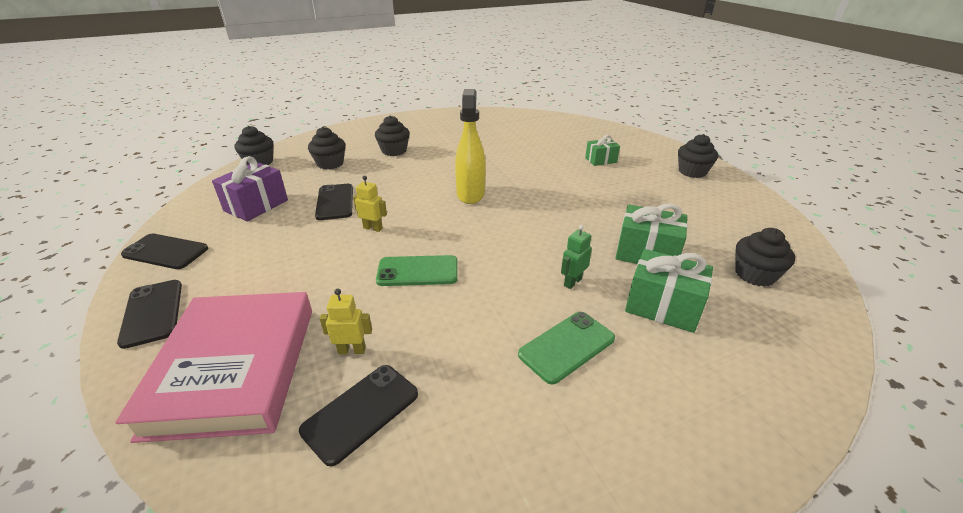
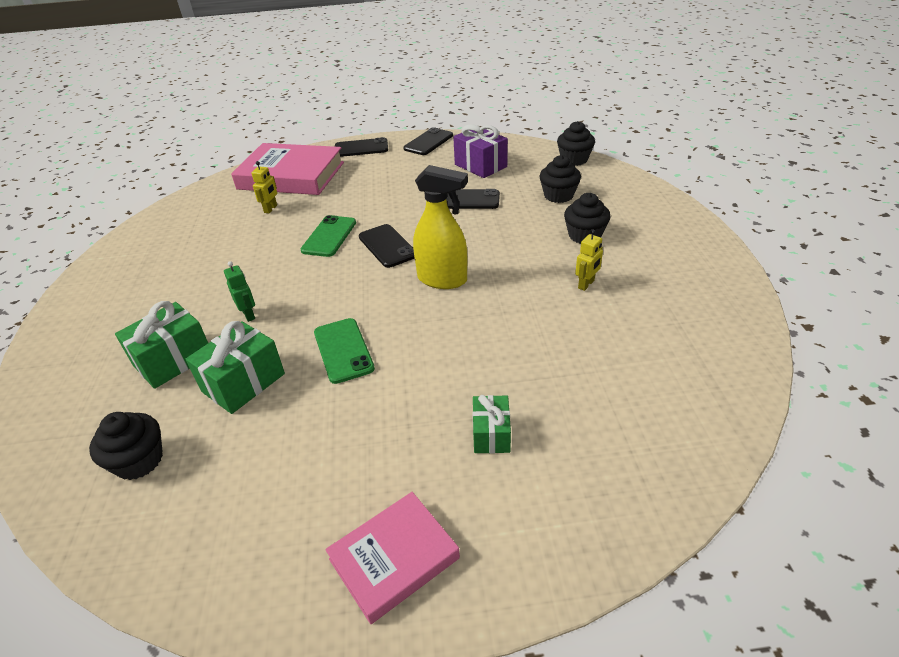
camera: 110 degrees right, 5 degrees up
(361, 412) = (223, 212): black phone -> black phone (387, 246)
(373, 228) = (408, 218): yellow robot -> yellow robot (586, 284)
(567, 346) = (190, 292): green phone -> green phone (343, 350)
(692, 172) = (394, 558): black cupcake -> pink book

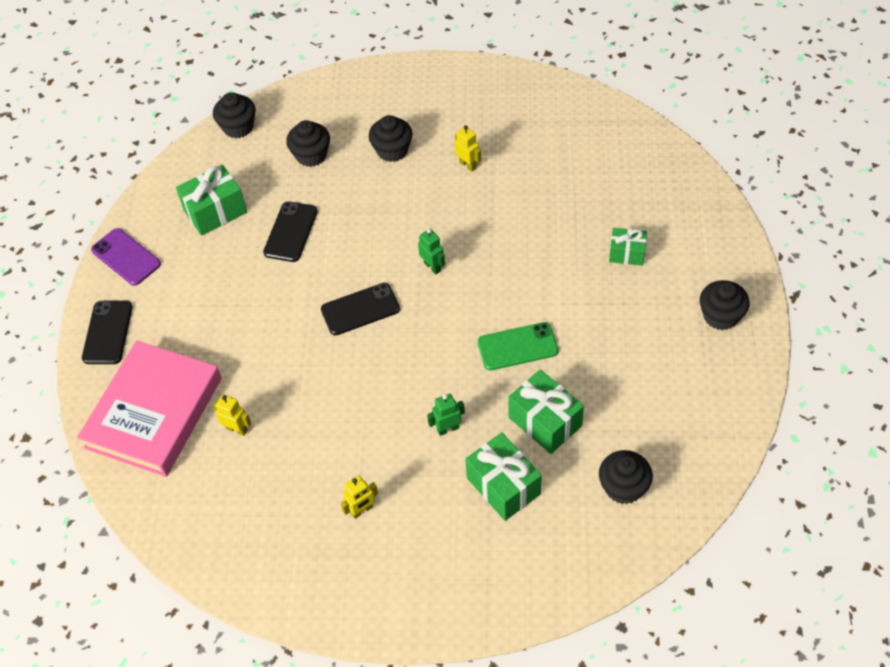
camera: 80 degrees left, 15 degrees up
(177, 278) = (362, 510): none -> yellow robot
(329, 236) = (323, 363): green phone -> none
(394, 558) = (720, 316): pink book -> black cupcake
(428, 142) = (126, 257): black phone -> purple phone
(442, 279) = (432, 267): yellow spray bottle -> green robot
(480, 166) = (215, 211): purple gift -> green gift

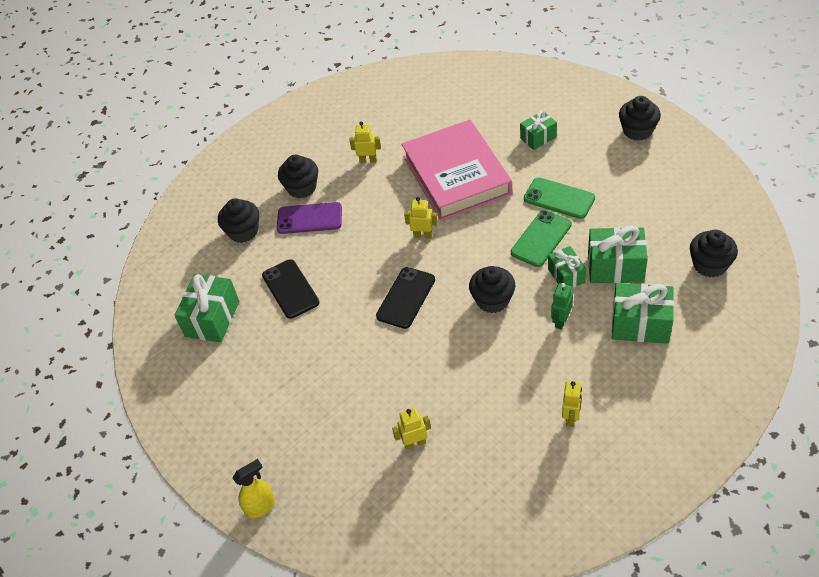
camera: 40 degrees left, 5 degrees down
(96, 383) = (260, 506): none -> yellow spray bottle
(107, 332) = (225, 464): black phone -> none
(126, 257) = (174, 402): purple phone -> purple phone (309, 218)
(154, 412) = (335, 486): pink book -> pink book (456, 175)
(238, 127) = (160, 253): black cupcake -> black cupcake (492, 300)
(432, 267) = (423, 235): green robot -> yellow robot
(498, 395) = (566, 275): none -> green gift
(575, 323) = (559, 198): none -> green phone

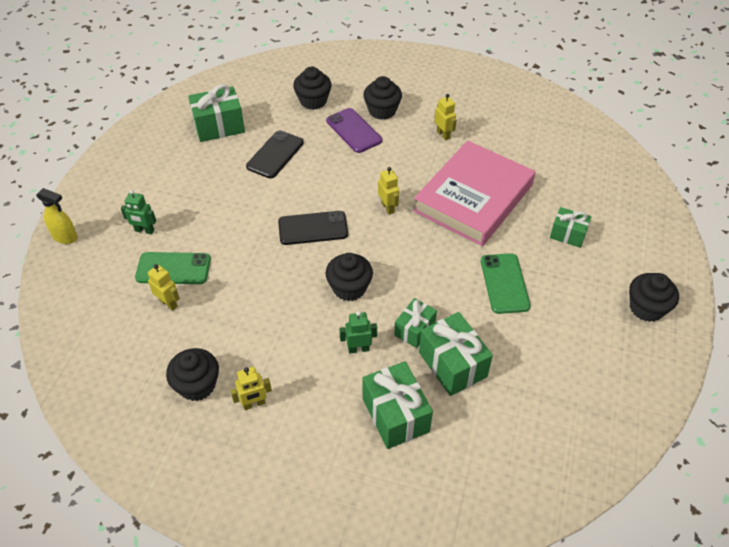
camera: 50 degrees right, 0 degrees up
(306, 432) = (144, 230): none -> green robot
(541, 238) = (445, 291): green phone -> green phone (173, 268)
(710, 265) = (514, 446): black cupcake -> black cupcake (197, 385)

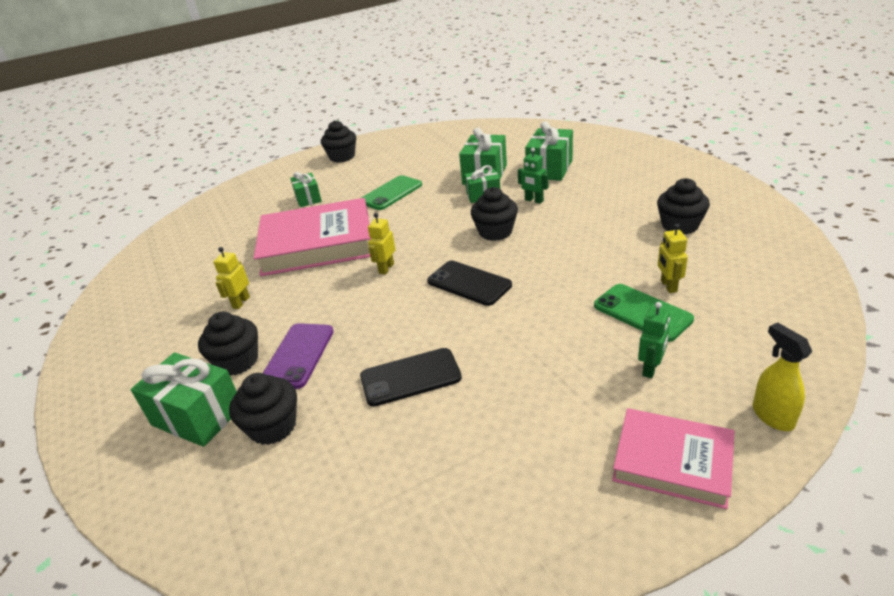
camera: 130 degrees left, 15 degrees down
(107, 188) = (672, 462): none -> pink book
(144, 230) = (651, 368): green robot -> green robot turned 60 degrees clockwise
(219, 126) = (427, 469): green gift -> green gift (197, 416)
(254, 404) = (641, 202): yellow robot -> none

